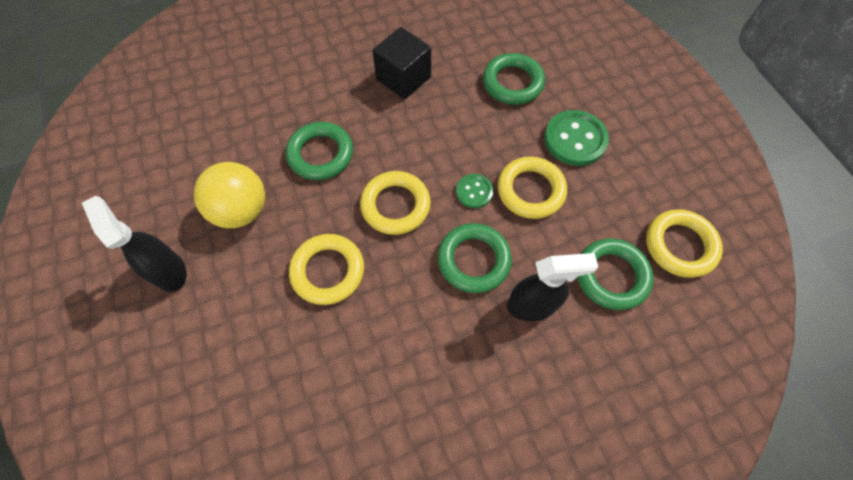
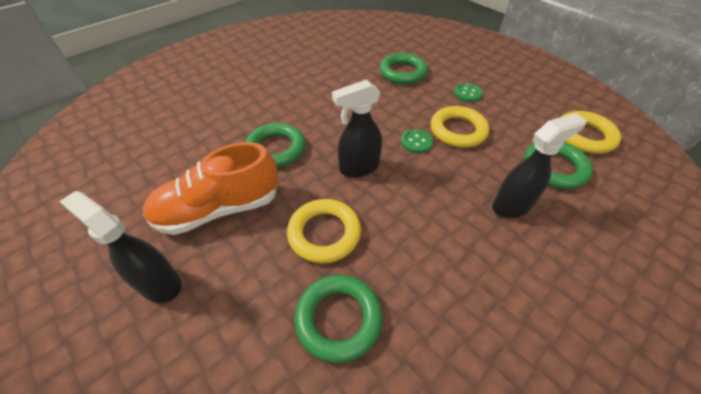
camera: 20 degrees left, 15 degrees down
(242, 210) = (219, 209): yellow ball -> orange shoe
(395, 205) = (358, 168): yellow ring -> black spray bottle
(403, 78) = (320, 87): black cube -> none
(473, 260) = (445, 188): green ring -> green ring (338, 319)
(575, 139) = (467, 93): green button -> green button, size x0.57

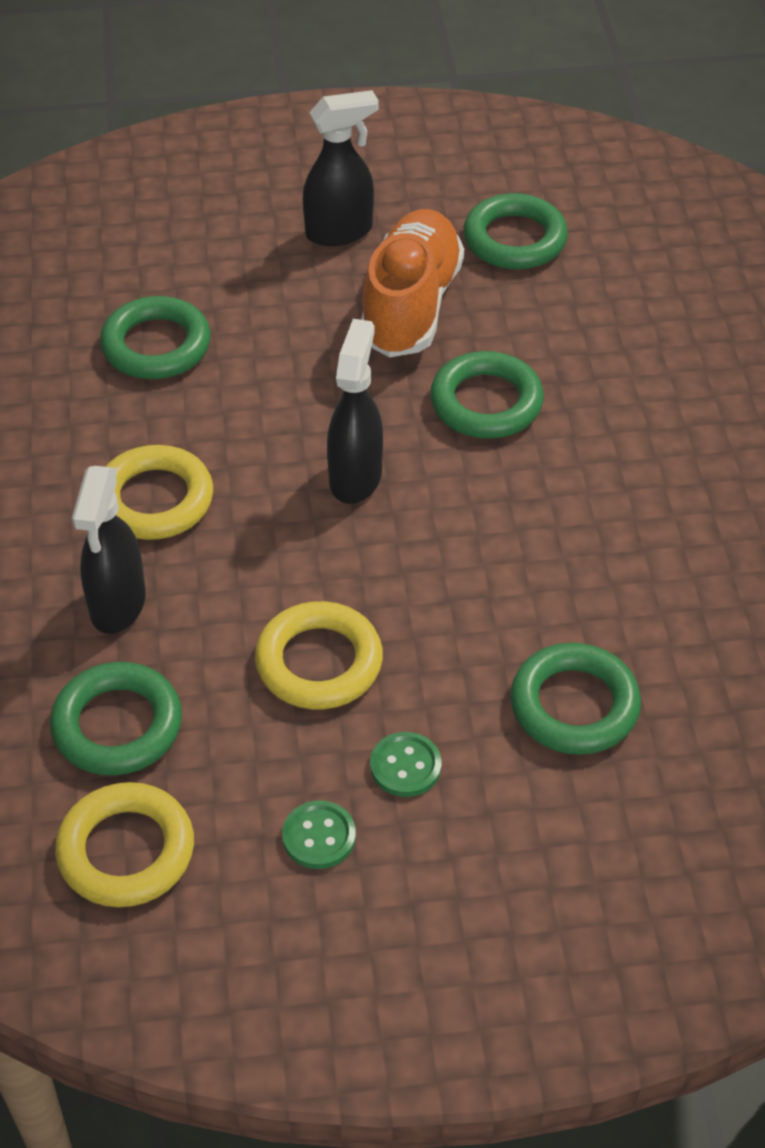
camera: 125 degrees right, 0 degrees up
(134, 193) = (514, 239): none -> green ring
(324, 233) = (274, 384): yellow ring -> yellow ring (155, 499)
(416, 142) = (345, 583): green button -> green button (319, 836)

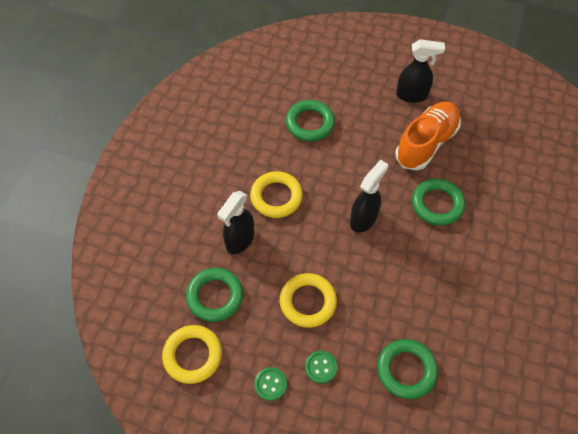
camera: 25 degrees right, 10 degrees up
(514, 239) = (488, 126): green ring -> none

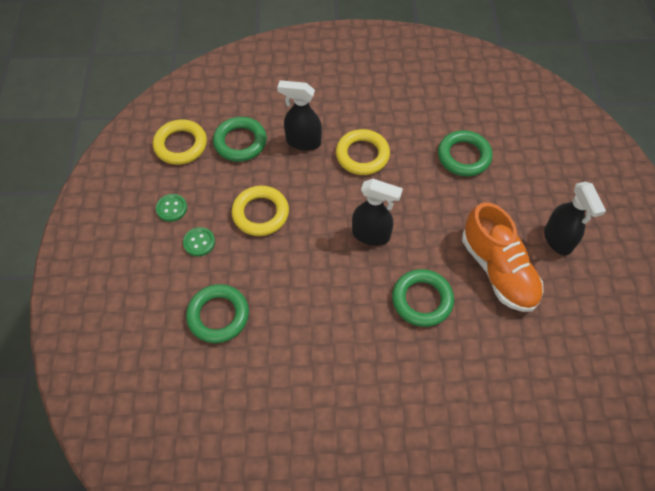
camera: 70 degrees right, 0 degrees up
(426, 143) = (498, 270): orange shoe -> orange shoe turned 45 degrees clockwise

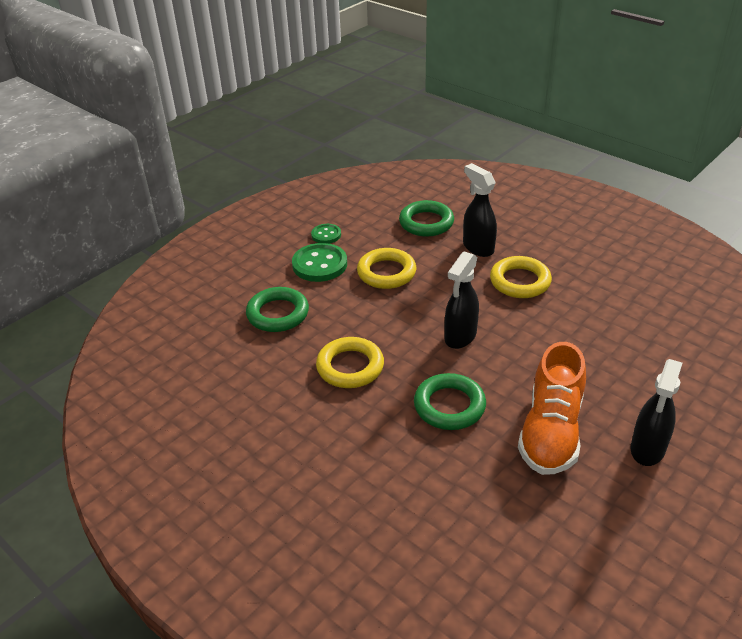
camera: 45 degrees right, 20 degrees down
(181, 145) = (379, 203): yellow ring -> yellow ring (350, 367)
(199, 242) = (319, 264): green button -> green button, size x1.76
(371, 235) = (460, 337): black spray bottle -> black spray bottle turned 60 degrees clockwise
(464, 156) = (620, 333): green ring -> none

